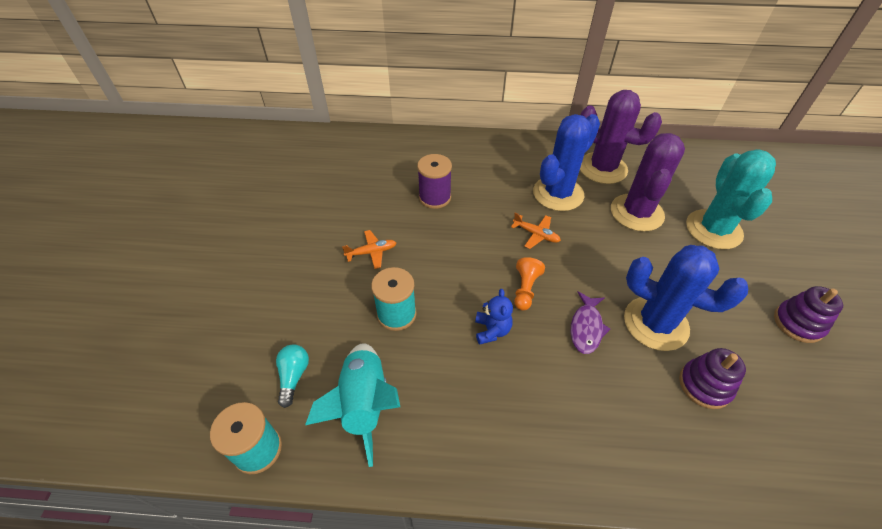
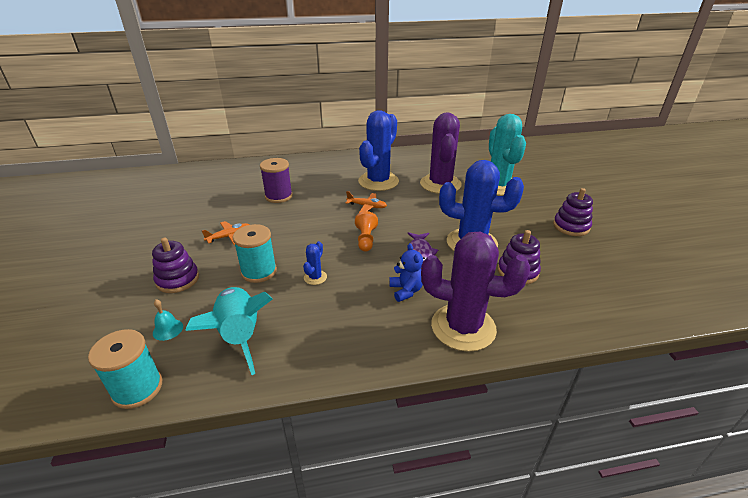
camera: 15 degrees left, 15 degrees down
(294, 376) = (168, 329): turquoise light bulb -> turquoise bell
(311, 306) = (178, 279): none -> purple stacking toy
(457, 337) = (315, 277): none -> blue cactus
(492, 330) = (344, 268): blue teddy bear -> blue teddy bear (406, 290)
(602, 168) = (408, 163): purple cactus -> purple cactus (463, 327)

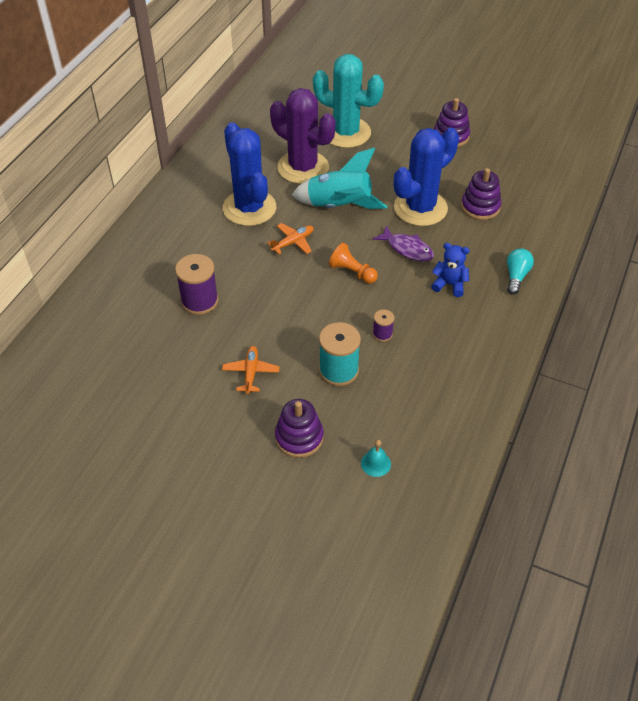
camera: 55 degrees left, 15 degrees up
(137, 388) = (439, 501): turquoise spool -> none
(239, 335) = (423, 415): turquoise rocket -> turquoise rocket (339, 206)
(315, 277) = (382, 334): blue cactus -> purple spool
(463, 327) = (516, 276): purple cactus -> turquoise light bulb

